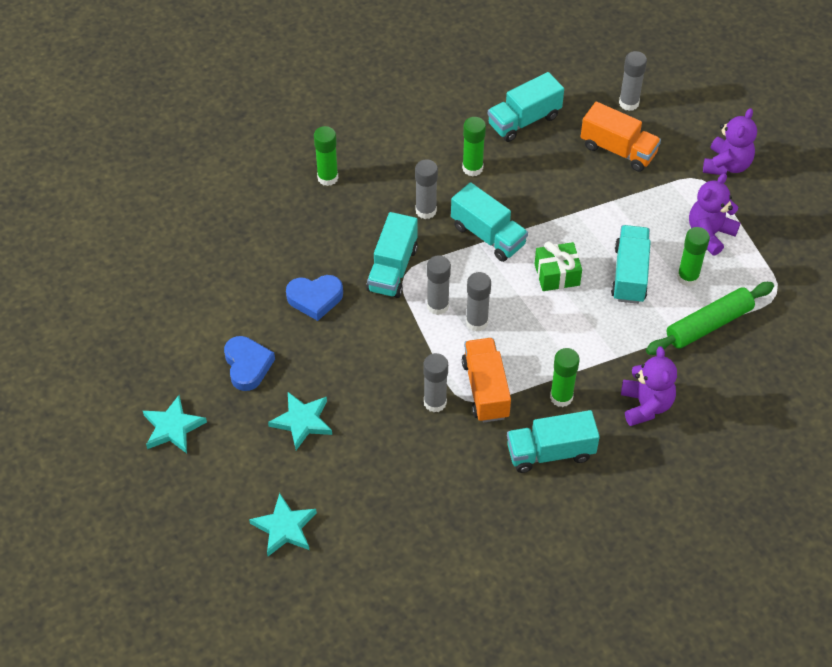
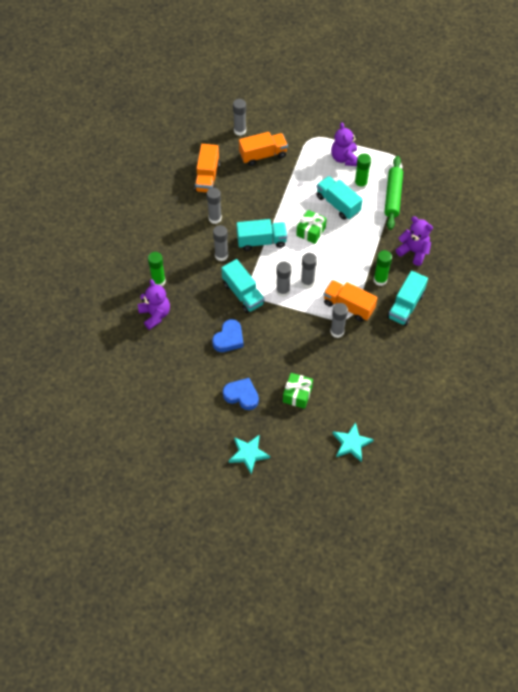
camera: 50 degrees left, 5 degrees up
(302, 421) = (297, 394): turquoise star -> green gift
(472, 168) = (215, 218): green glue stick -> grey glue stick
(524, 120) = (207, 177): turquoise truck -> orange truck
(726, 165) = (313, 123): purple teddy bear -> purple teddy bear (155, 315)

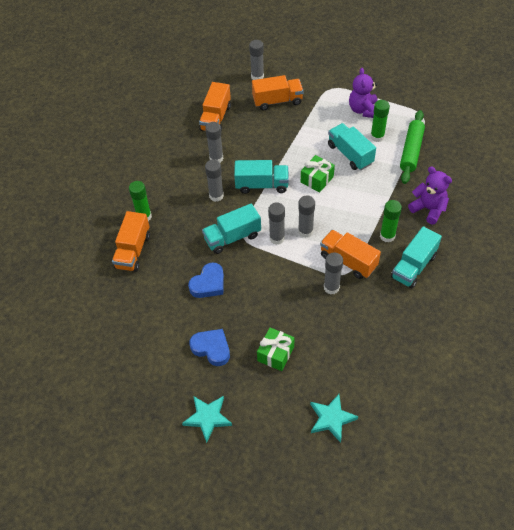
camera: 10 degrees right, 5 degrees down
(155, 315) = (133, 251): purple teddy bear -> orange truck
(243, 294) = (232, 237): turquoise truck -> turquoise truck turned 90 degrees clockwise

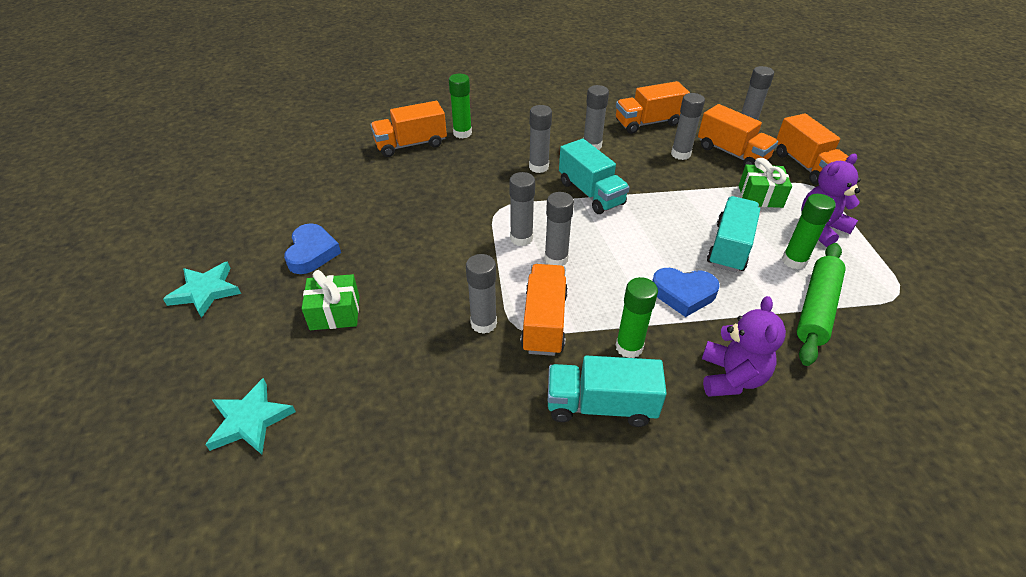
camera: 55 degrees right, 10 degrees down
(208, 284) = (406, 212): blue heart -> blue heart (683, 294)
(232, 237) = (490, 203): turquoise truck -> none
(259, 123) = (680, 154): none -> grey glue stick
(313, 79) = (805, 166): none -> orange truck
(317, 179) = (651, 234): green gift -> green gift (760, 196)
(411, 151) = (816, 308): green rolling pin -> green rolling pin turned 45 degrees counterclockwise

